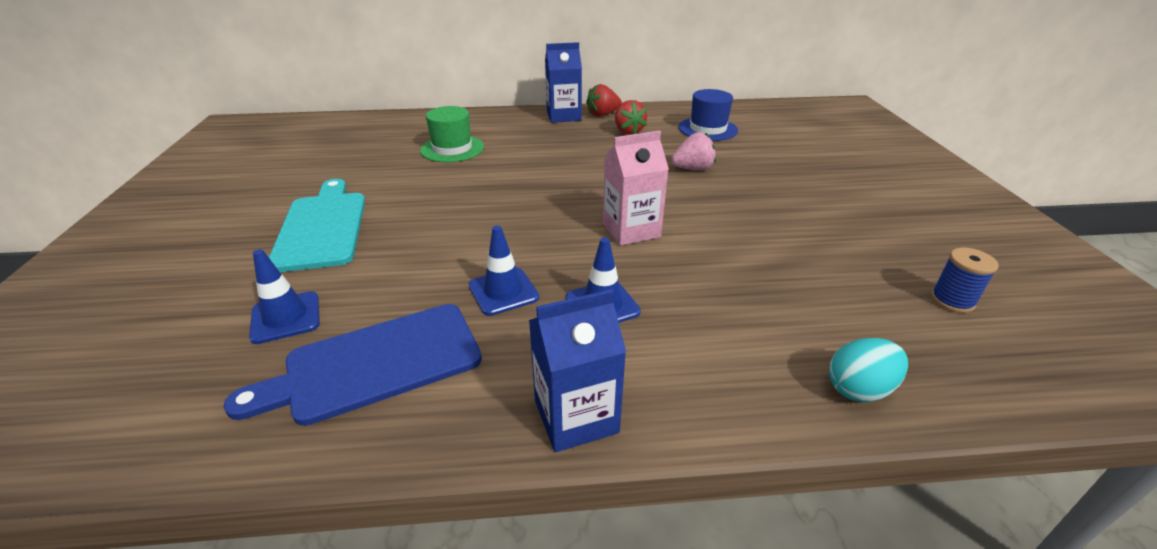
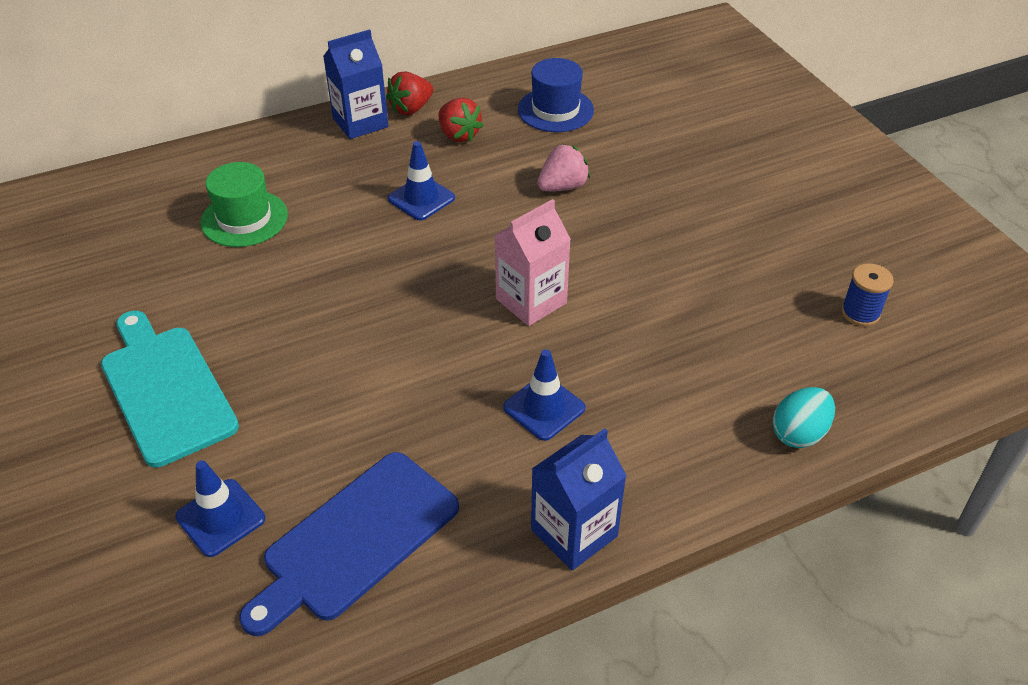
camera: 20 degrees left, 10 degrees up
(503, 291) = (435, 420): blue traffic cone -> blue traffic cone (421, 198)

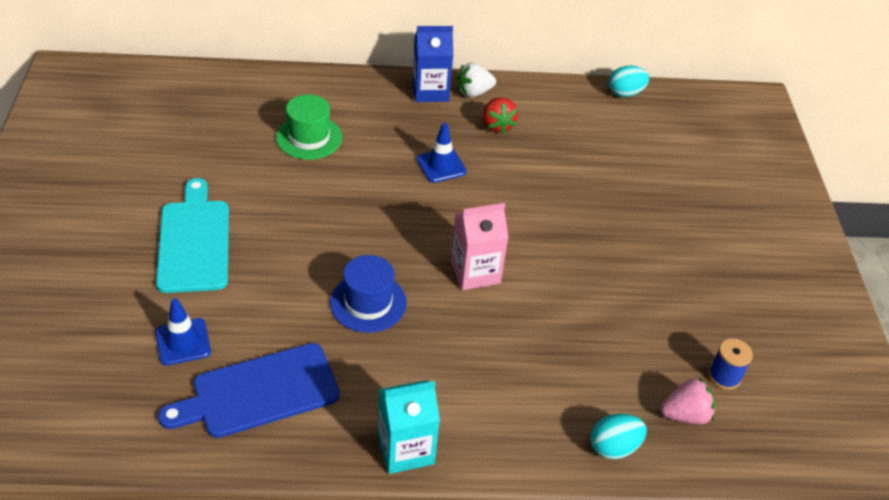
camera: 20 degrees right, 0 degrees up
(411, 109) = (473, 92): red strawberry -> white strawberry
(544, 408) = (437, 353): blue traffic cone -> none
(555, 110) = (583, 130): blue hat -> blue hat (368, 303)
(563, 187) = (552, 193): pink strawberry -> pink strawberry (685, 415)
(574, 533) = (406, 449): blue carton -> turquoise carton
(576, 59) = (625, 93): none -> turquoise egg

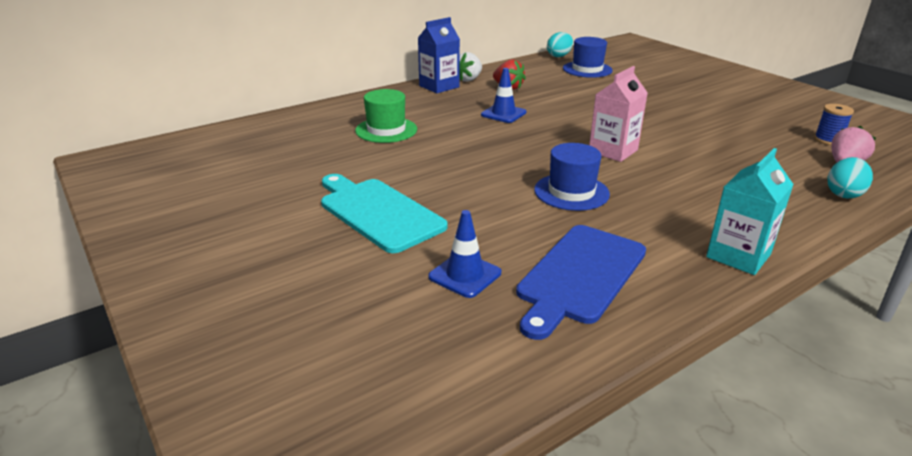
camera: 30 degrees left, 15 degrees down
(624, 133) = (587, 69): none -> blue hat

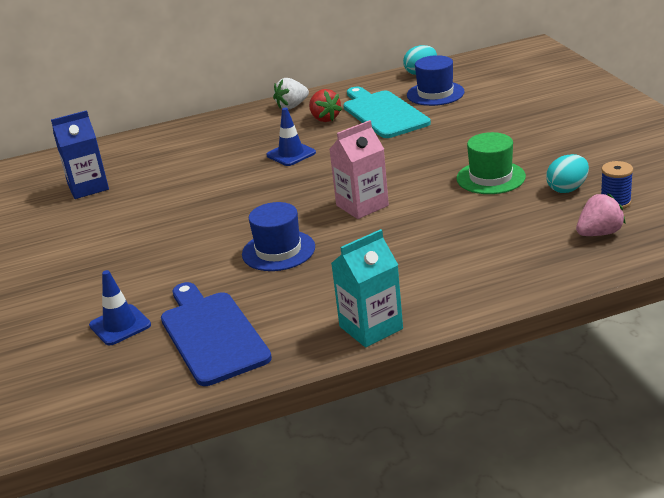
camera: 20 degrees right, 0 degrees up
(378, 212) = (93, 261): turquoise cutting board -> turquoise cutting board (383, 113)
(386, 130) = (162, 171): green hat -> green hat (490, 177)
(439, 86) = (254, 116): blue carton -> blue carton (88, 187)
(579, 276) = (212, 334): blue cutting board -> blue cutting board turned 105 degrees clockwise
(843, 194) = (553, 270): turquoise egg -> turquoise egg (567, 189)

